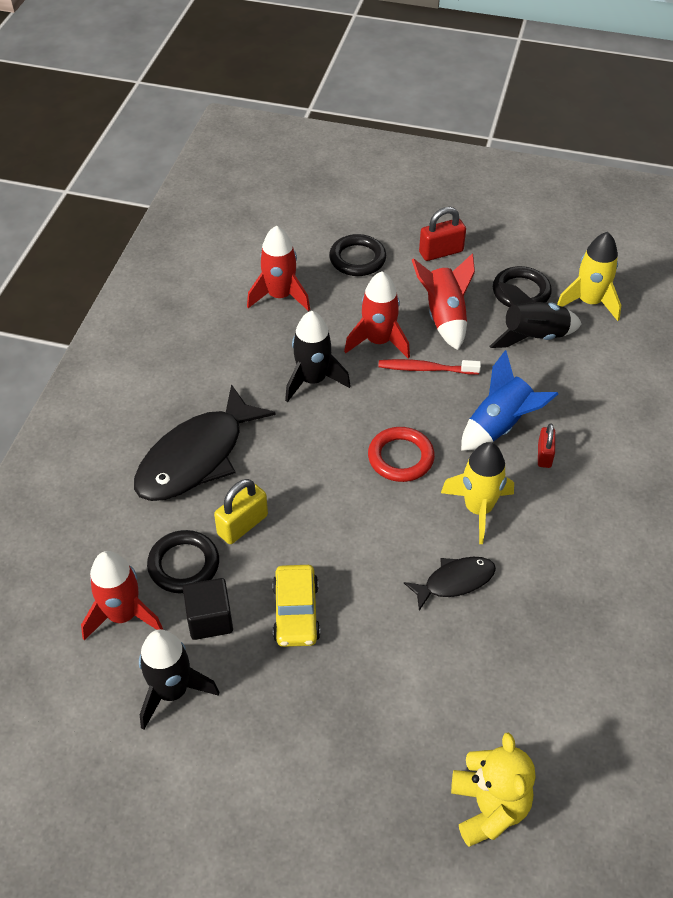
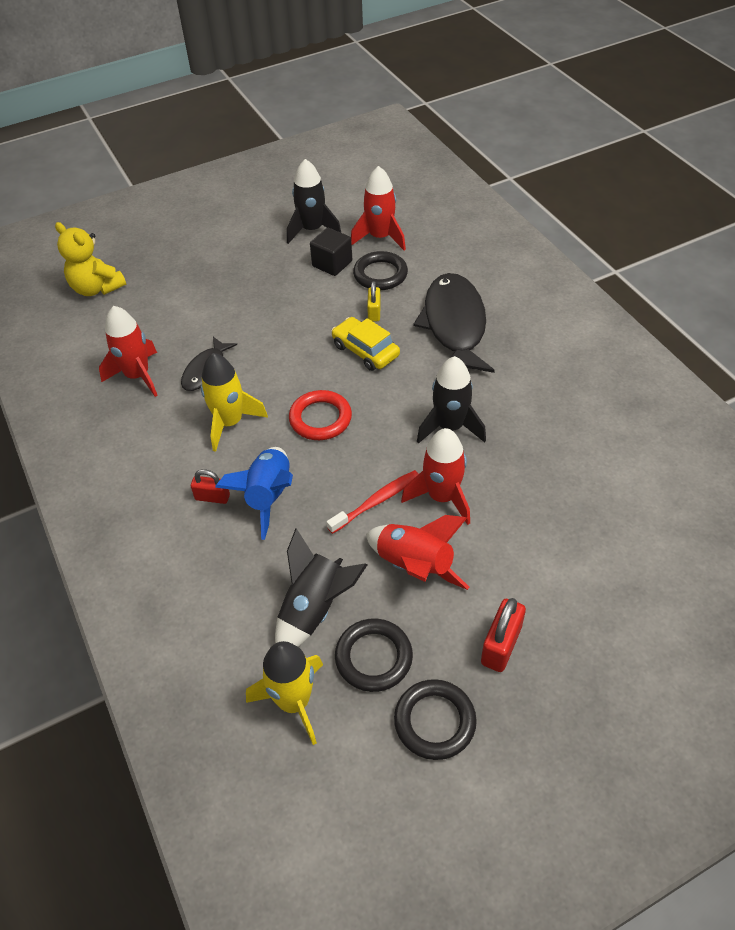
camera: 140 degrees right, 0 degrees up
(242, 525) = (374, 312): yellow padlock -> yellow padlock, size x0.66
(280, 296) = (571, 476): red rocket -> red rocket (138, 376)
(296, 612) = (288, 296): yellow car -> yellow car (365, 350)
(357, 259) = (563, 568): black ring -> black ring (434, 721)
(544, 455) = (212, 497): red padlock -> red padlock turned 45 degrees counterclockwise

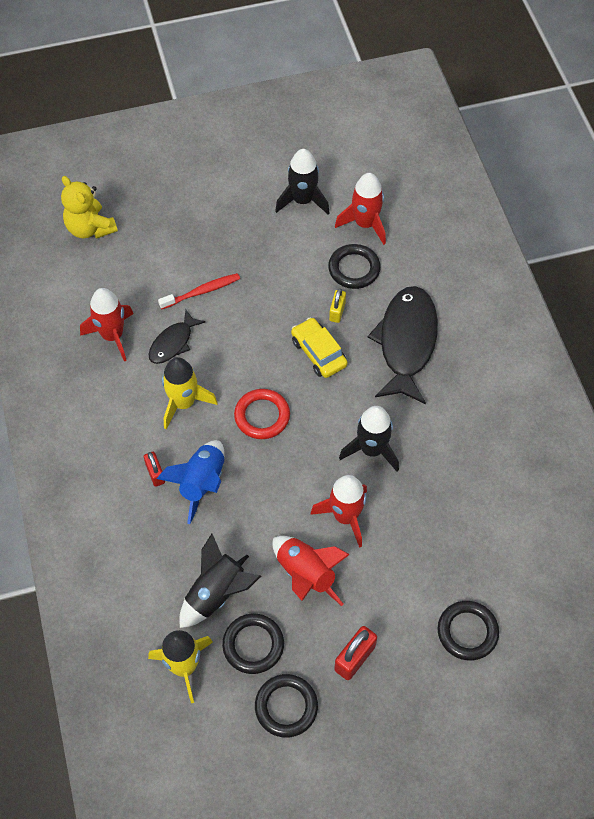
camera: 10 degrees right, 10 degrees up
(212, 497) = (155, 473): red padlock -> red padlock turned 45 degrees clockwise
(332, 264) = (312, 246): black cube -> none
(376, 501) = (290, 508): red toothbrush -> red toothbrush (202, 291)
(622, 587) = (467, 632): none -> black ring

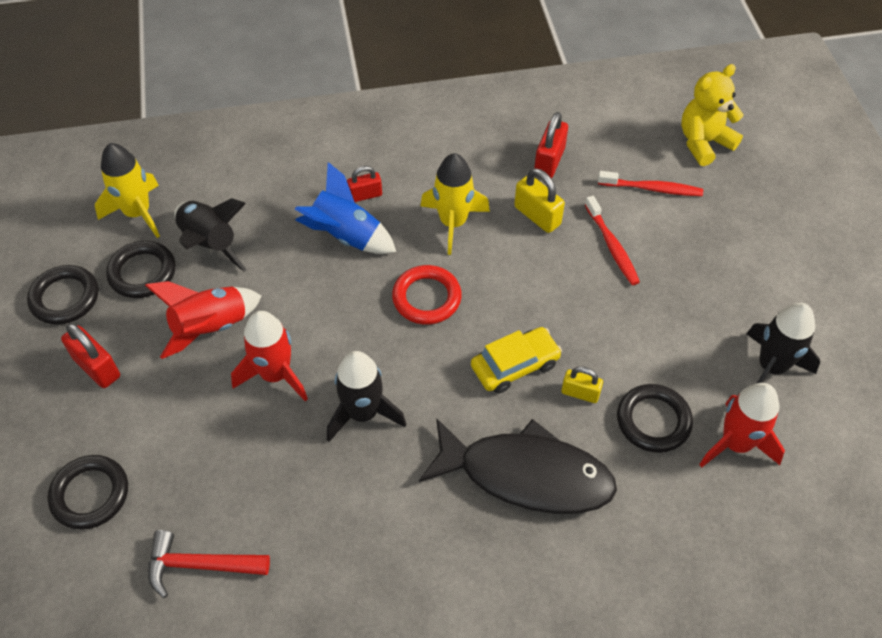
camera: 95 degrees right, 5 degrees down
(112, 336) = (549, 161): red rocket -> red padlock
(141, 264) = (652, 189): none -> red toothbrush
(173, 343) = (537, 216): black fish -> yellow padlock
(508, 540) = (199, 565): none -> red hammer

